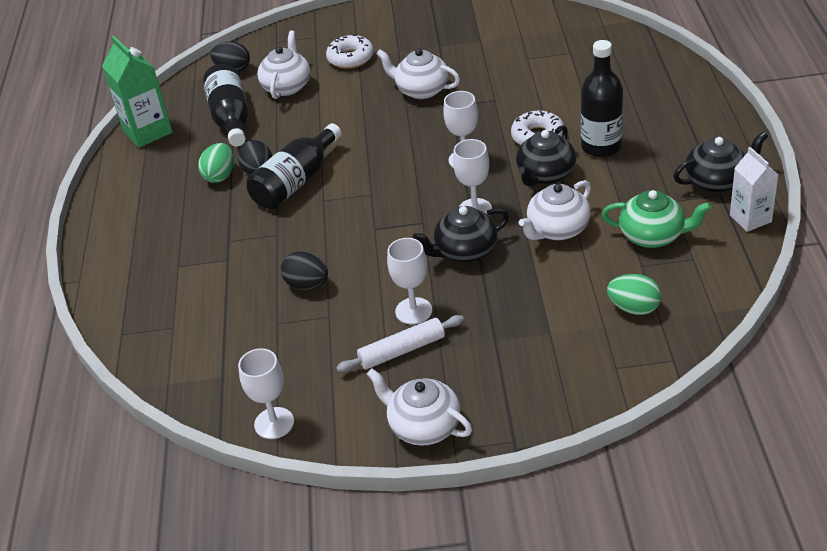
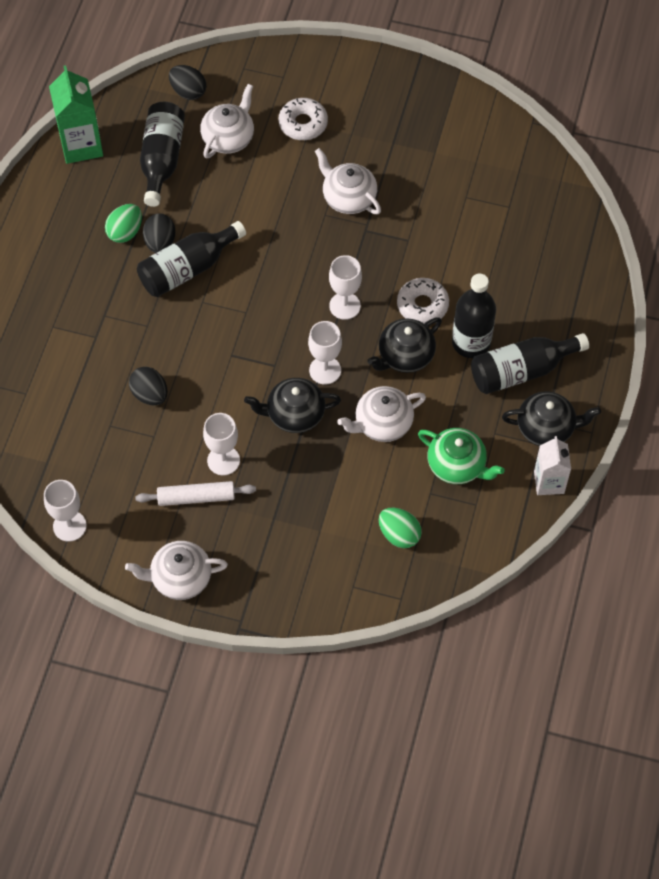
camera: 15 degrees right, 20 degrees up
(423, 426) = (180, 578): white teapot -> white teapot turned 60 degrees counterclockwise
(662, 150) = (521, 371): none -> black bottle

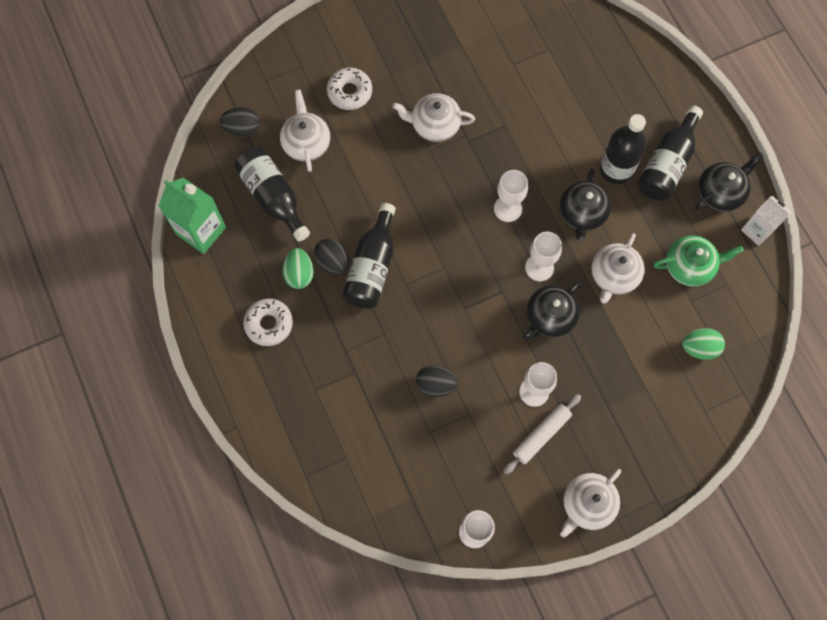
camera: 40 degrees left, 10 degrees up
(422, 305) = (559, 167): white donut -> white donut (269, 324)

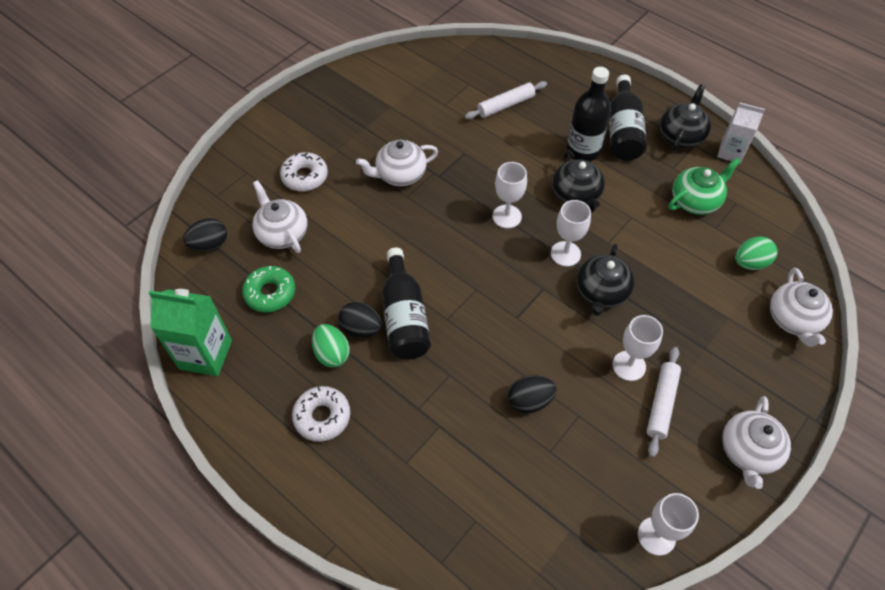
camera: 25 degrees left, 15 degrees down
(273, 197) = (270, 293): black bottle -> green donut
(570, 88) = (505, 105): none -> white rolling pin
(613, 276) = (636, 234): white teapot -> white teapot (793, 319)

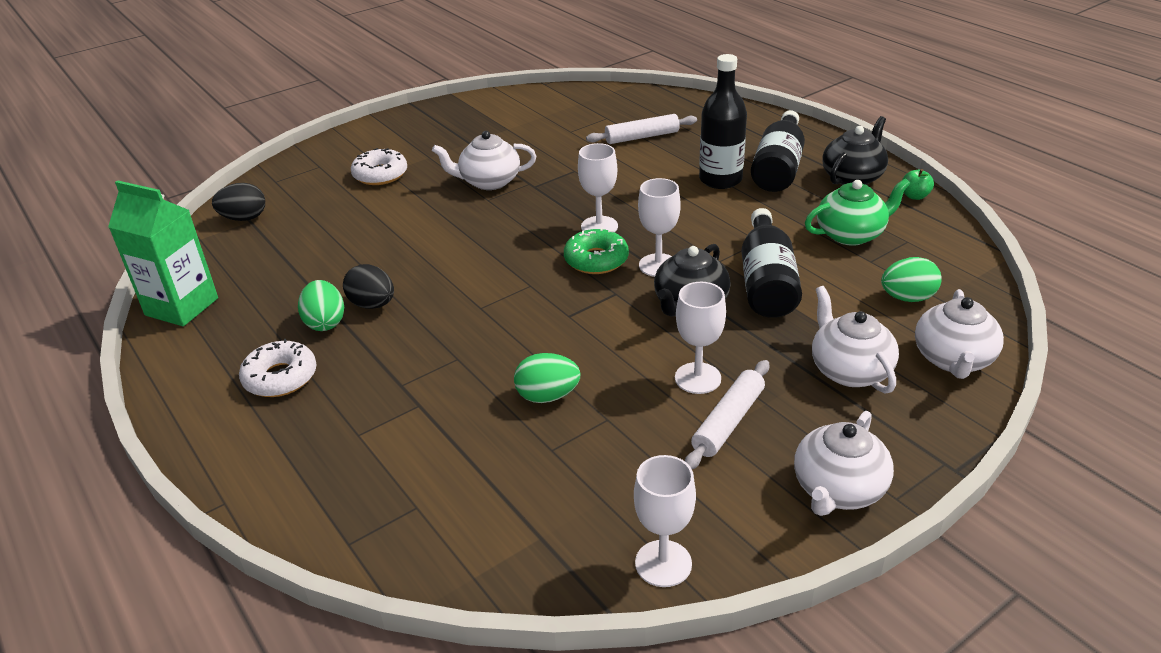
camera: 15 degrees right, 20 degrees down
(270, 293) = (285, 263): green donut -> green donut (596, 260)
(282, 233) = (328, 217): white teapot -> white teapot (849, 370)
(404, 317) = (429, 300): black bottle -> black bottle (766, 282)
(529, 401) = (547, 396): black egg -> green egg
(576, 195) = (695, 216): black teapot -> none
(730, 152) = (915, 196): white carton -> green apple

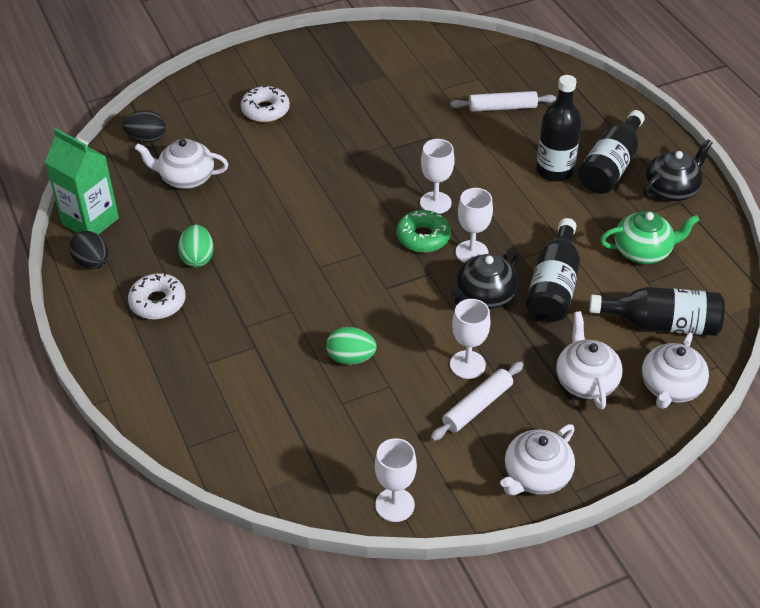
camera: 10 degrees right, 10 degrees up
(372, 304) = (236, 248): black egg -> black egg (92, 263)
(489, 182) = (356, 136): white teapot -> white teapot (186, 178)
(907, 298) = (661, 324): green egg -> black bottle
(915, 196) = (716, 221): green apple -> none

